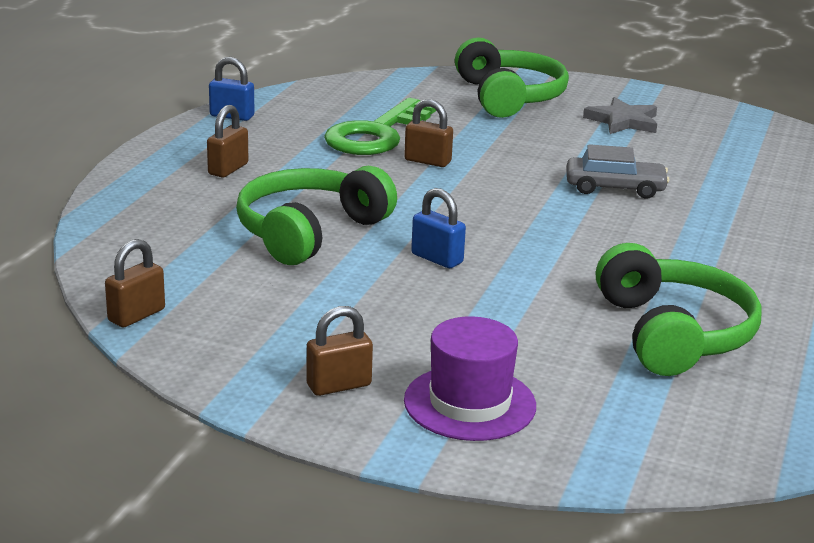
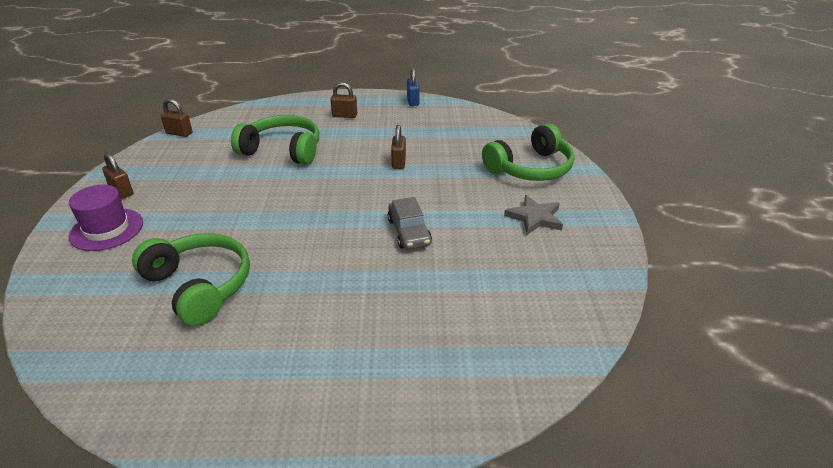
camera: 70 degrees right, 10 degrees up
(376, 134) = (424, 140): green key -> none
(437, 258) = (268, 190): blue padlock -> none
(673, 333) = (199, 286): green headphones -> green headphones turned 105 degrees counterclockwise

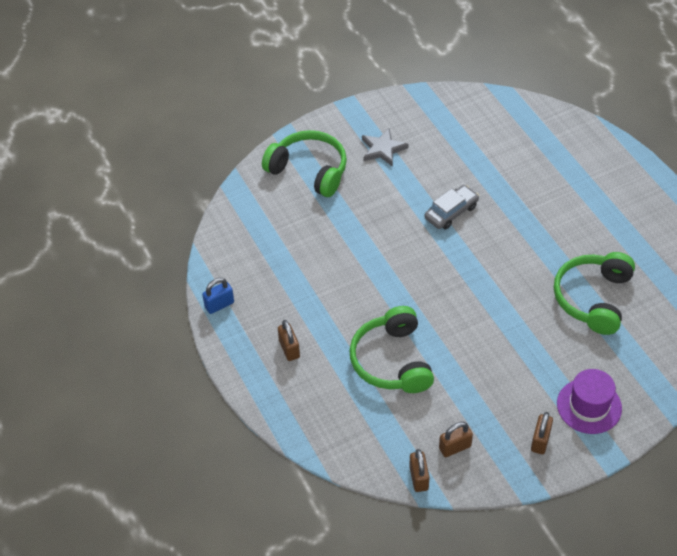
camera: 115 degrees left, 15 degrees up
(398, 162) = (356, 261): brown padlock -> brown padlock (455, 447)

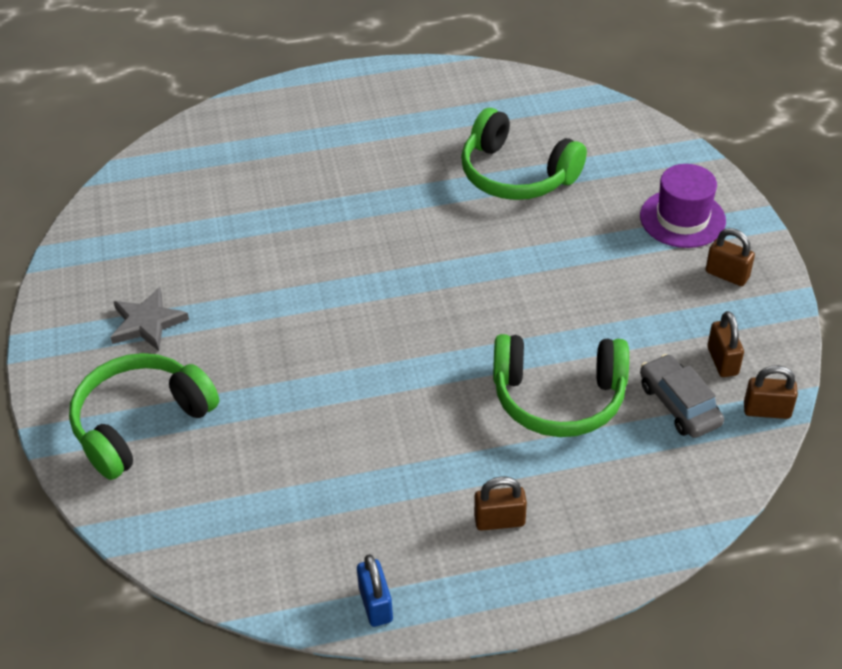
camera: 75 degrees left, 5 degrees down
(451, 212) = (311, 274): grey car -> grey car (679, 404)

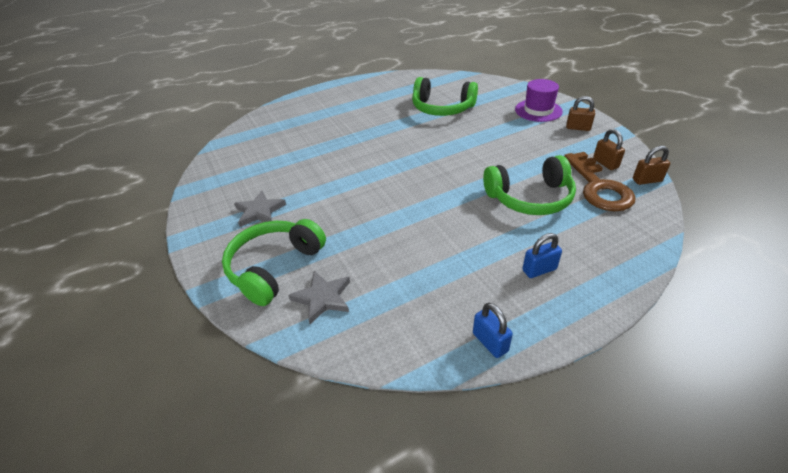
camera: 15 degrees left, 5 degrees down
(189, 487) = (322, 298): none -> grey star
(499, 520) = (539, 270): brown padlock -> blue padlock
(679, 404) = (598, 187): grey car -> brown key

